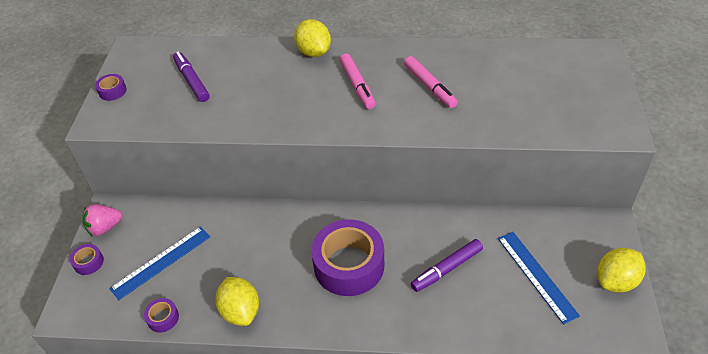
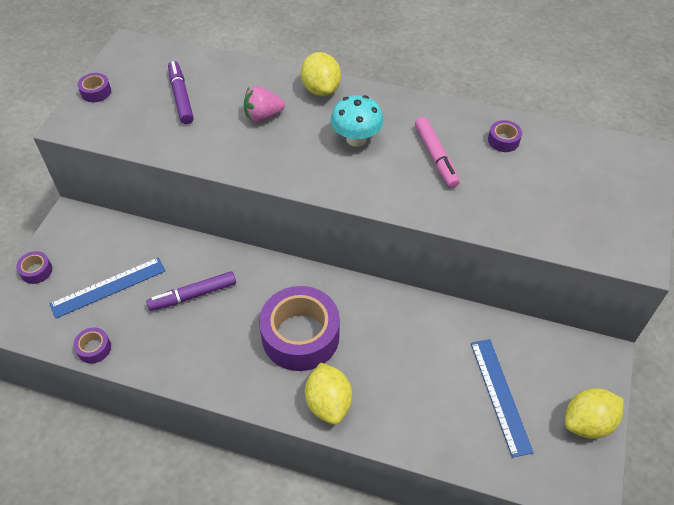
camera: 10 degrees right, 5 degrees up
(105, 227) = (62, 236): pink strawberry -> pink strawberry (263, 116)
(241, 311) = (174, 360): yellow lemon -> yellow lemon (328, 403)
(357, 85) = (356, 139): pink marker -> turquoise mushroom
(447, 269) = (404, 365): purple marker -> purple marker (193, 295)
(481, 63) = (503, 140): none -> purple tape

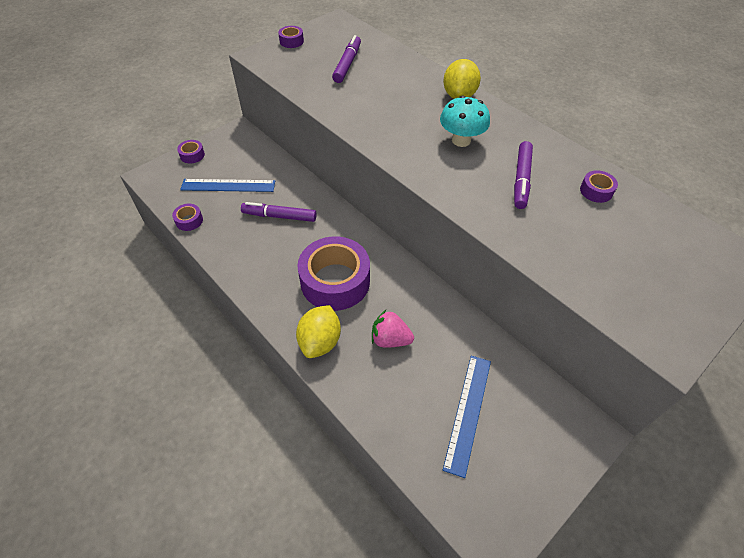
camera: 30 degrees right, 0 degrees up
(263, 116) = (398, 97): pink strawberry -> pink strawberry (390, 339)
(436, 157) = (521, 179): pink marker -> purple marker
(587, 422) = (536, 481): yellow lemon -> none

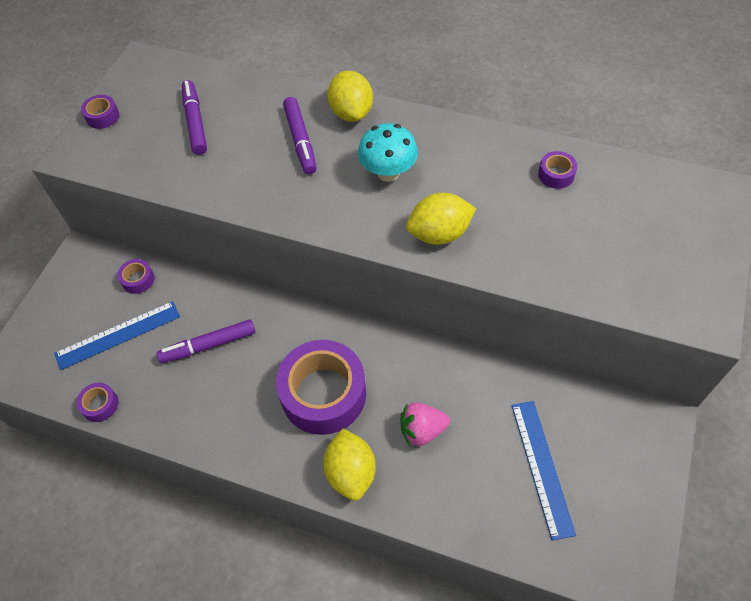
camera: 25 degrees left, 5 degrees up
(192, 155) = (42, 315): purple tape -> purple tape (138, 280)
(473, 193) = (439, 234): none -> yellow lemon
(521, 179) = (477, 194): purple marker -> purple marker (300, 140)

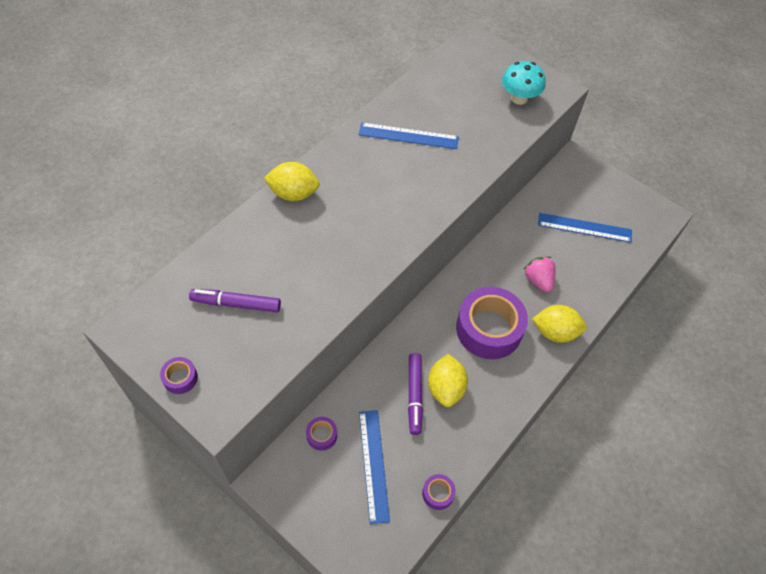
camera: 75 degrees left, 0 degrees up
(300, 140) = (304, 235): purple marker -> none
(388, 172) = (369, 192): turquoise mushroom -> turquoise mushroom (519, 98)
(422, 430) = (538, 280): pink strawberry -> pink strawberry turned 150 degrees clockwise
(439, 234) = (440, 184): yellow lemon -> yellow lemon (445, 388)
(497, 179) = (408, 136): none -> blue ruler
(556, 174) = (420, 105): purple tape -> none

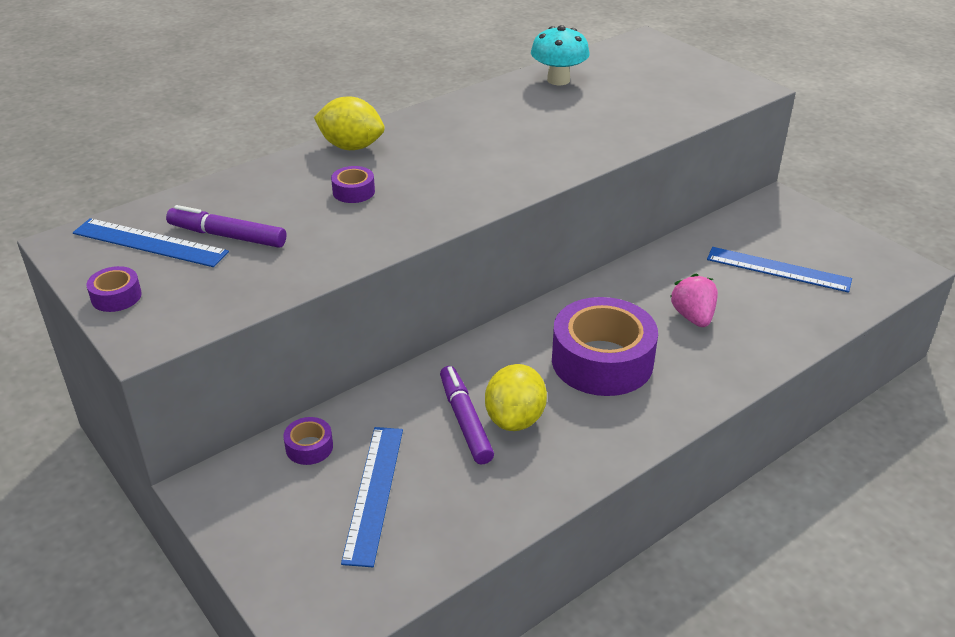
camera: 15 degrees right, 20 degrees down
(408, 136) = (526, 111): blue ruler -> blue ruler (149, 243)
(414, 395) = (465, 421): purple marker -> purple marker turned 150 degrees clockwise
(438, 493) = (462, 544): purple tape -> purple tape (353, 191)
(519, 98) = (692, 92): turquoise mushroom -> turquoise mushroom (558, 80)
(555, 332) = (705, 377): yellow lemon -> none

